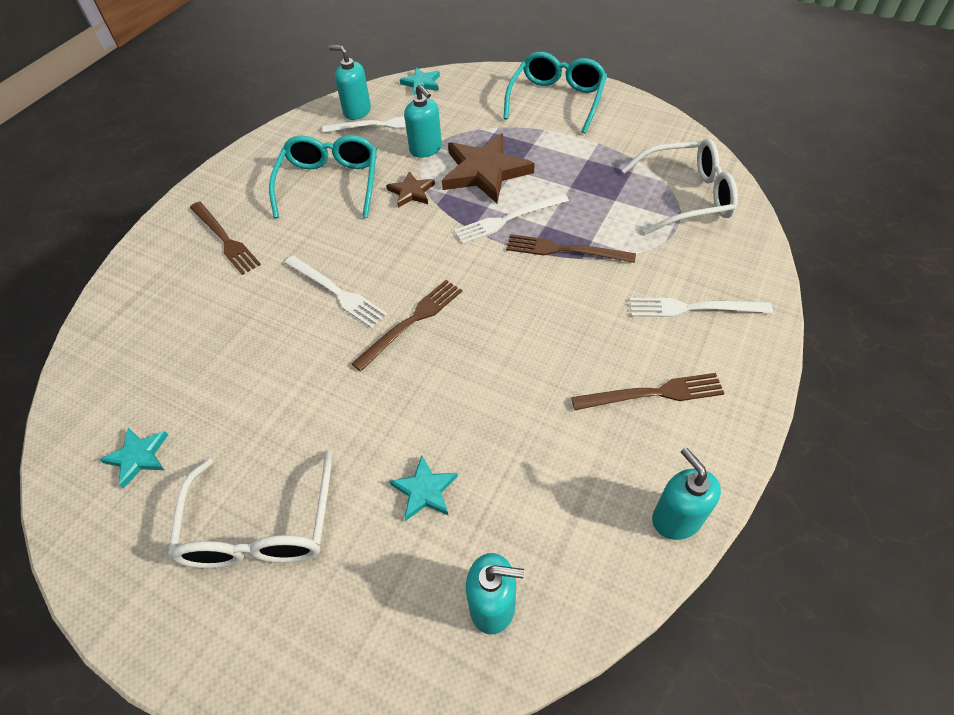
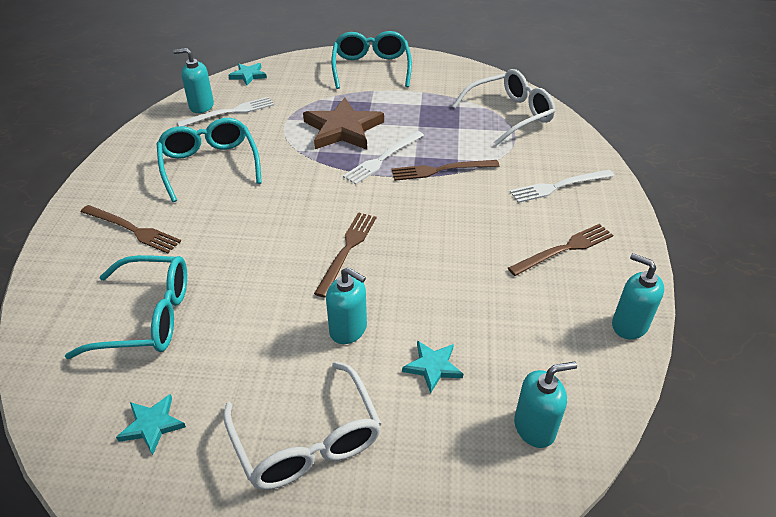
camera: 25 degrees left, 10 degrees down
(190, 339) = (146, 317): none -> turquoise glasses
(336, 292) = (267, 245): white fork -> none
(411, 192) = (288, 156): brown star -> none
(426, 149) = (282, 122): turquoise soap dispenser -> turquoise soap dispenser (348, 329)

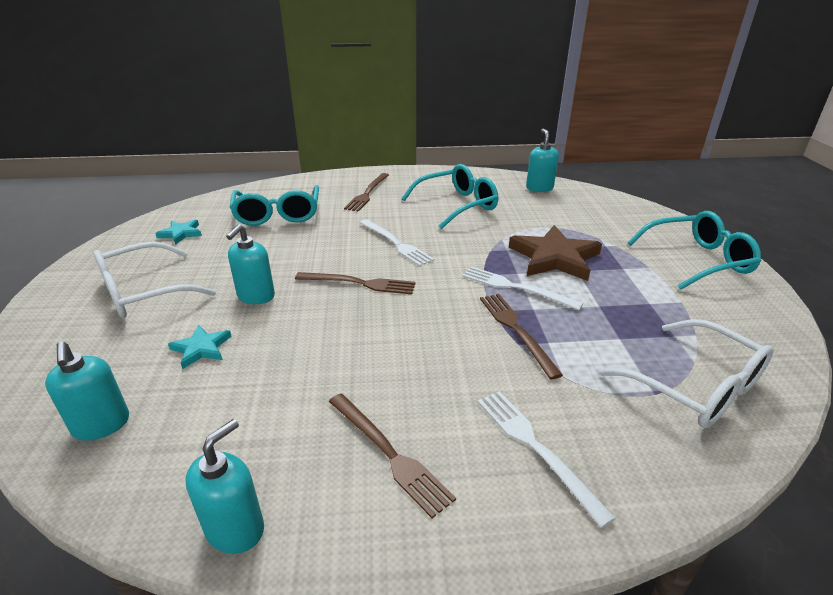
camera: 80 degrees right, 10 degrees down
(230, 112) = (539, 200): white fork -> white fork (396, 243)
(248, 75) = (608, 198): turquoise star -> none

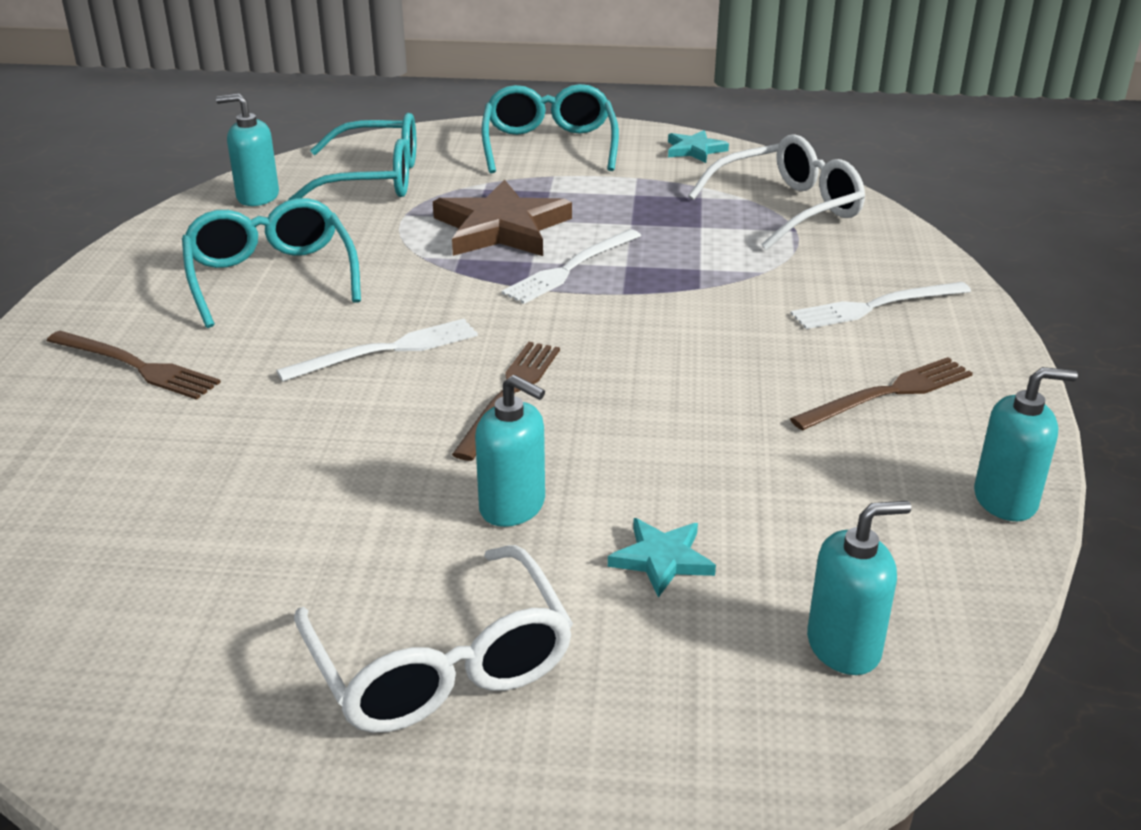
camera: 80 degrees left, 0 degrees up
(181, 233) = (166, 643): turquoise star -> turquoise star (695, 150)
(235, 529) = (1005, 500): turquoise soap dispenser -> turquoise soap dispenser turned 135 degrees clockwise
(278, 214) = (158, 489): turquoise glasses -> turquoise glasses (373, 179)
(516, 330) = (671, 284): brown fork -> none

